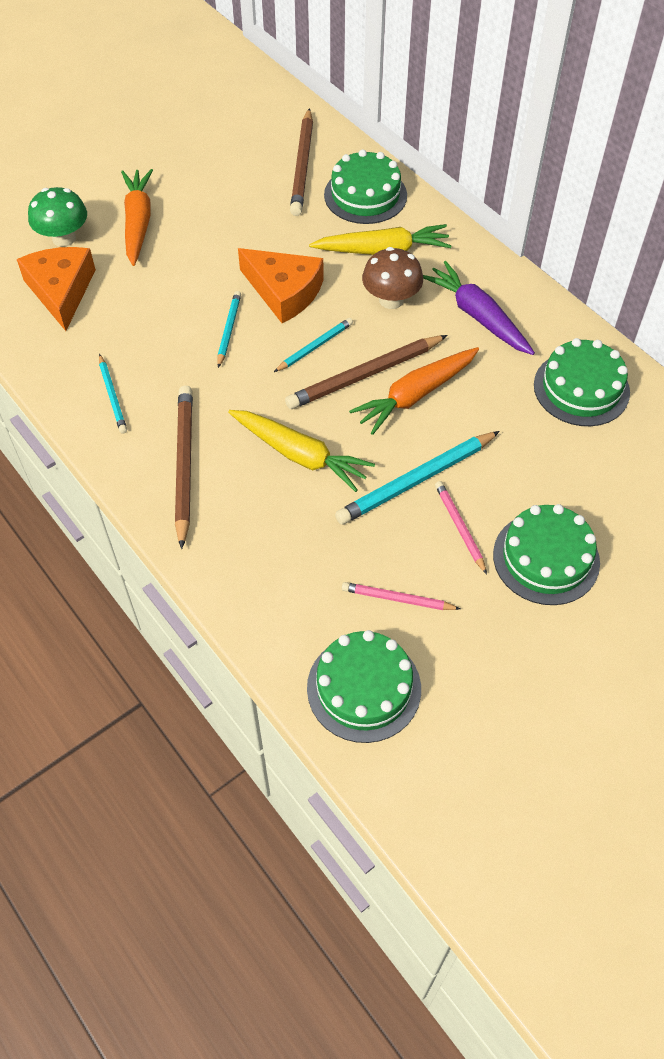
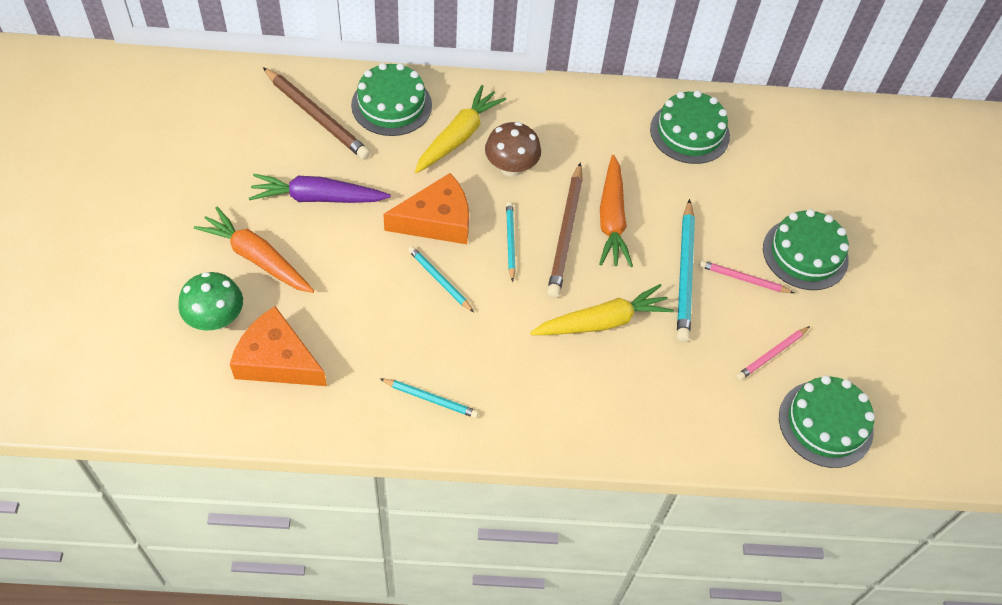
camera: 55 degrees left, 0 degrees up
(184, 465) = (545, 398): brown pencil -> none
(478, 316) = (575, 134): purple carrot -> purple carrot (318, 198)

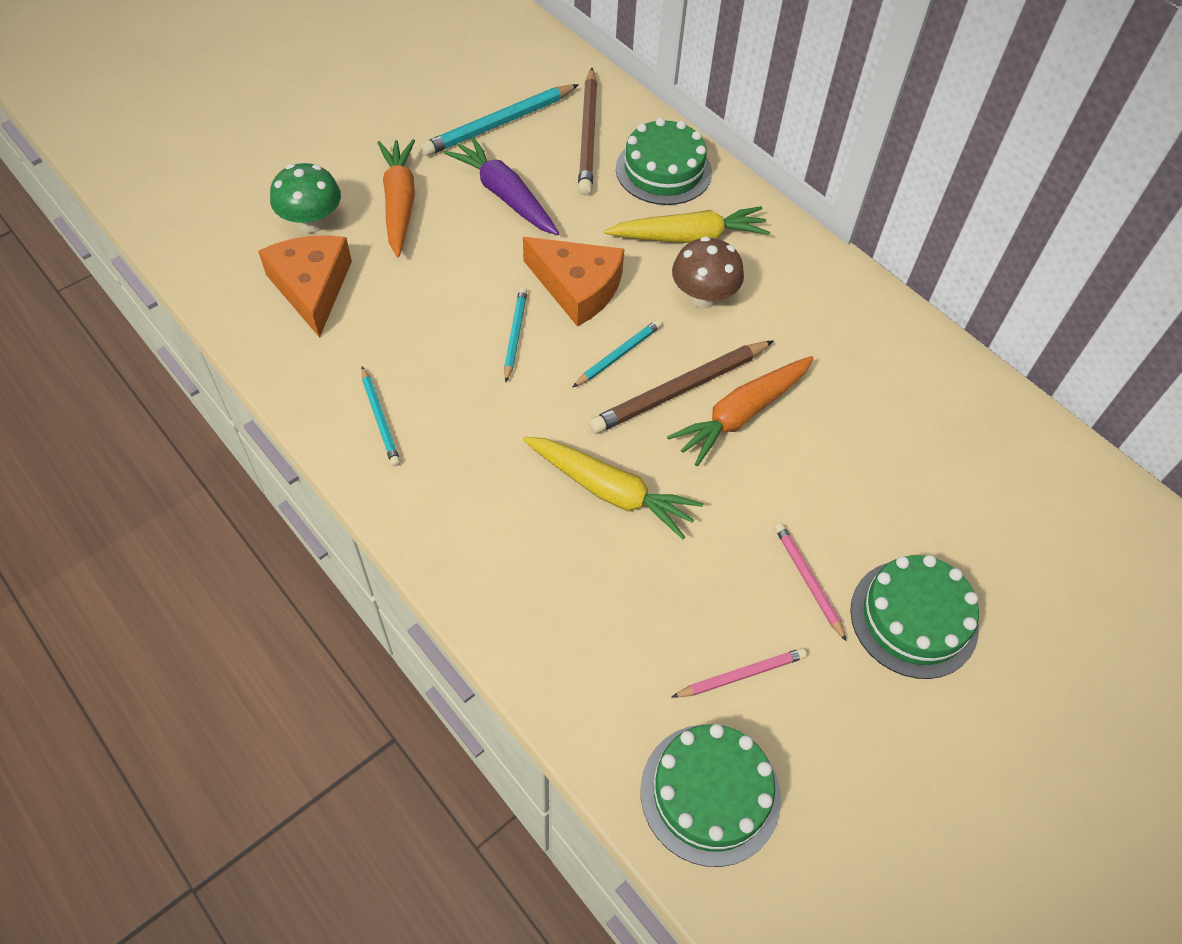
camera: 50 degrees right, 0 degrees up
(685, 273) = (751, 522): turquoise pencil -> turquoise pencil (499, 124)
(689, 132) = (934, 404): green cake -> none
(771, 354) = (741, 675): pink pencil -> pink pencil turned 150 degrees clockwise

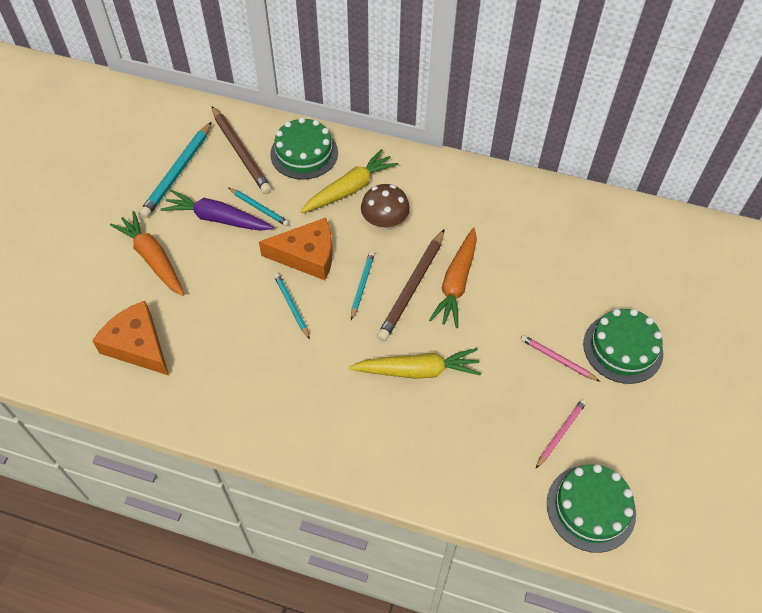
camera: 30 degrees left, 0 degrees up
(312, 222) = (103, 301): green mushroom -> none
(380, 419) = (249, 405): turquoise pencil -> turquoise pencil (259, 208)

